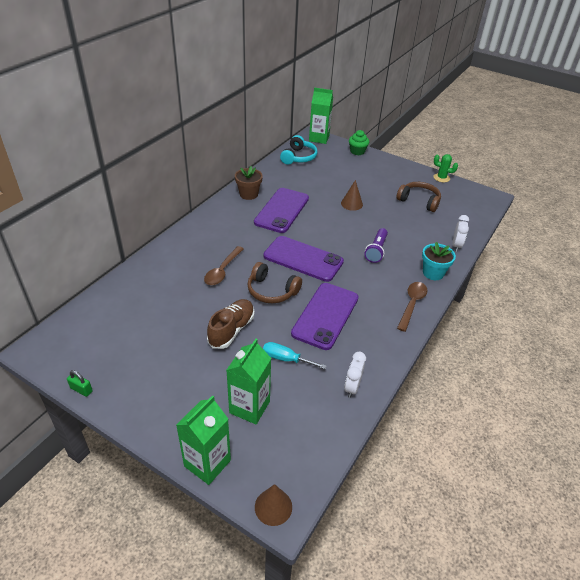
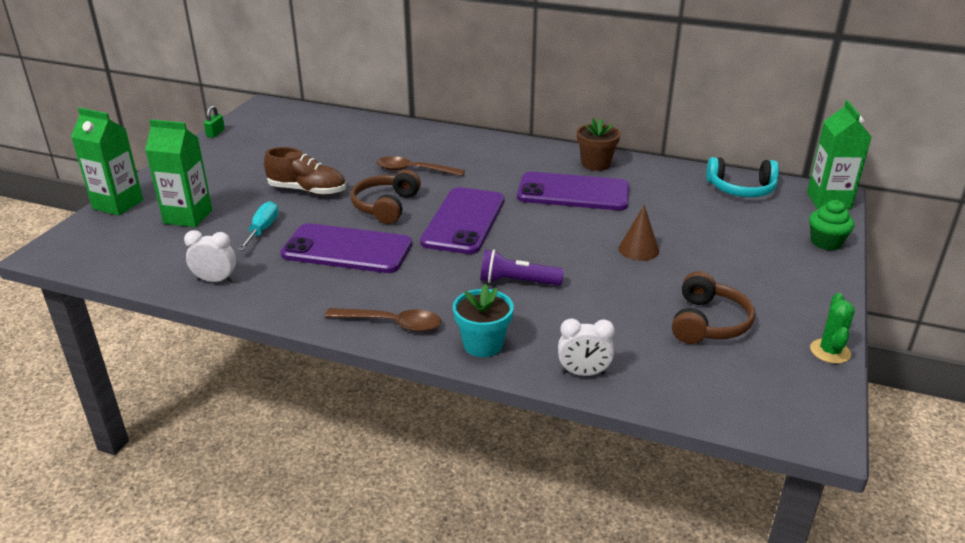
camera: 80 degrees right, 10 degrees down
(273, 507) = (56, 245): brown cone -> none

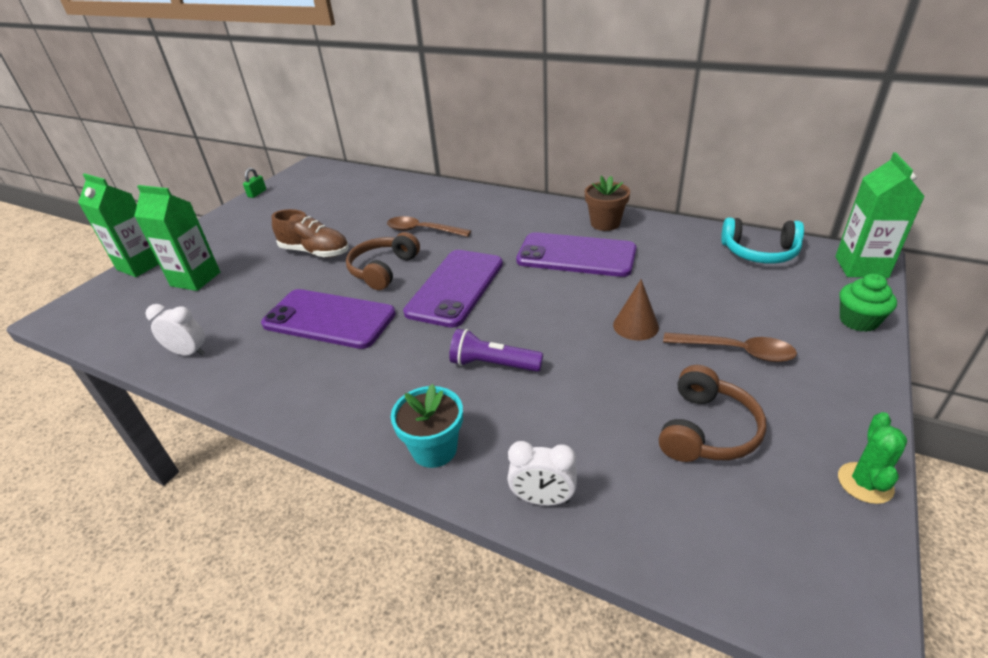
camera: 10 degrees right, 5 degrees up
(262, 230) = (257, 295): turquoise screwdriver -> none
(392, 324) = (343, 415): brown spoon -> brown spoon (736, 351)

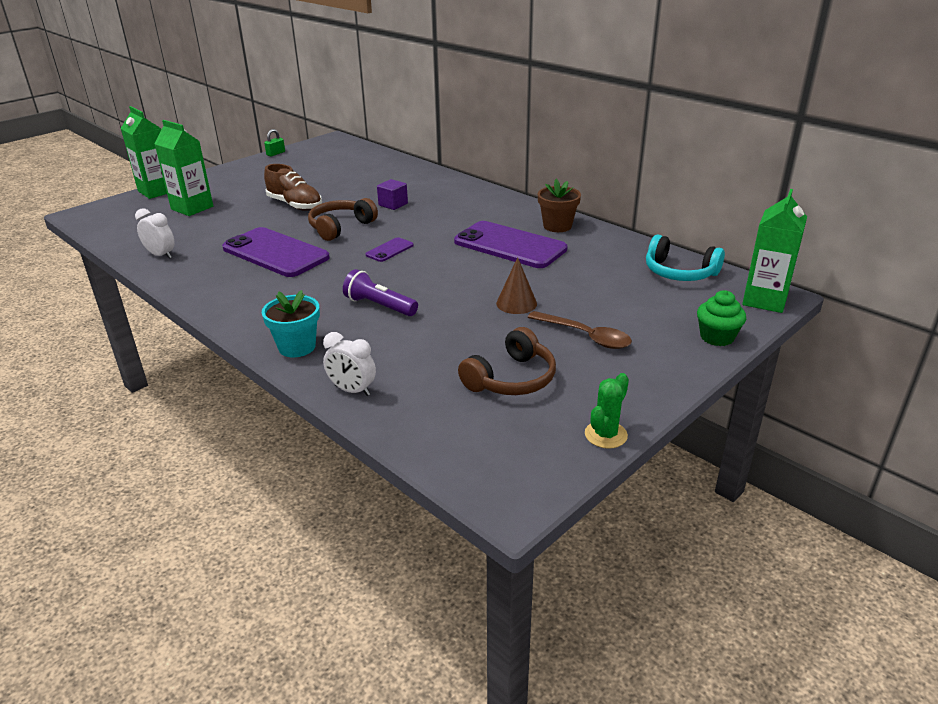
camera: 15 degrees right, 5 degrees down
(422, 230) = (393, 204): brown spoon -> purple cube
(456, 287) = (389, 250): purple phone -> purple phone, size x0.45

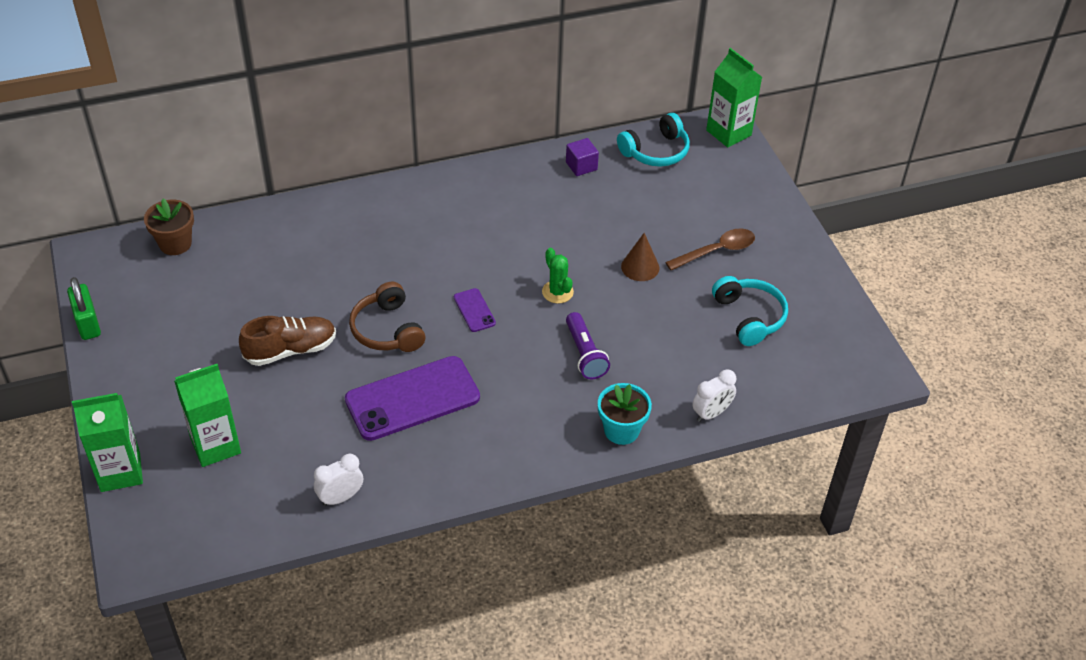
camera: 65 degrees left, 15 degrees up
(276, 153) = (88, 323): green padlock -> green padlock, size x1.63
(379, 306) = (584, 354): purple flashlight -> purple flashlight turned 75 degrees counterclockwise
(393, 204) = (361, 270): purple cube -> purple cube (581, 166)
(510, 245) = (530, 226): purple phone -> none
(511, 379) = (749, 317): brown headphones -> turquoise headphones
(557, 226) = (514, 178): brown flower pot -> brown flower pot (175, 244)
(605, 435) = (841, 299): green cactus -> green cactus (557, 292)
(717, 337) = (761, 185): green cupcake -> none

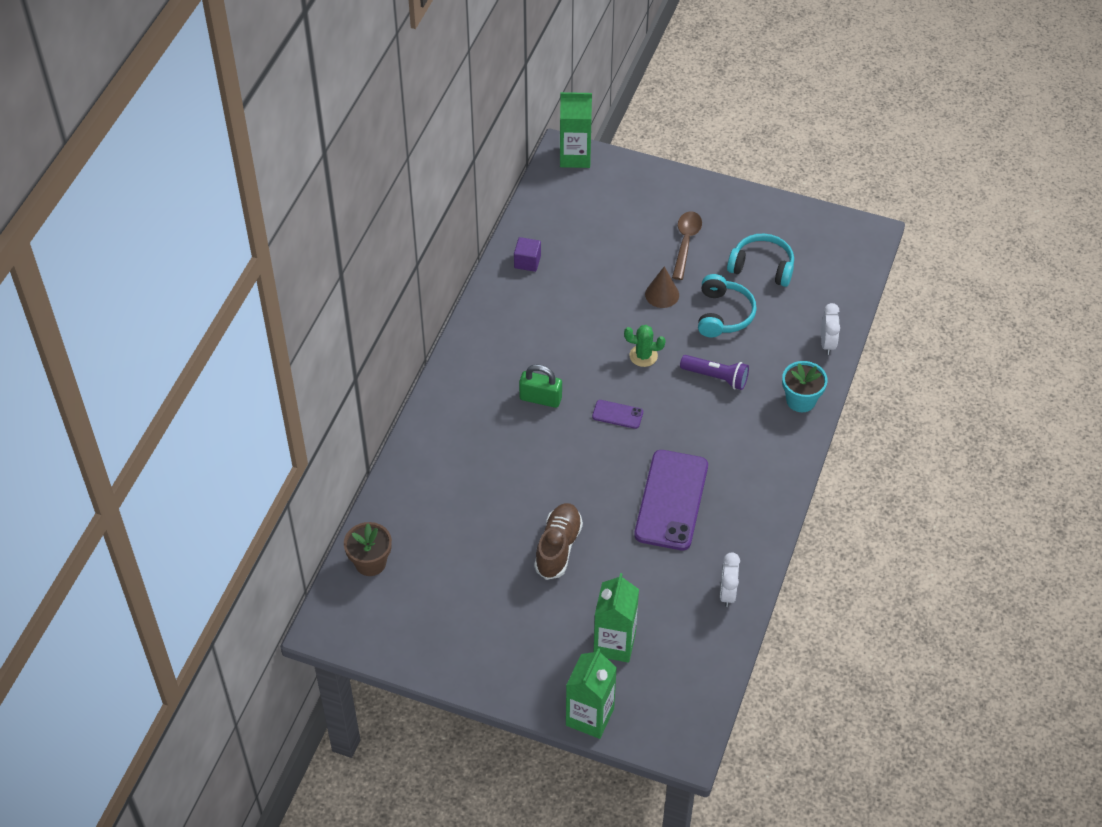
camera: 50 degrees left, 5 degrees up
(88, 323) = (409, 665): green padlock -> green padlock (540, 398)
(387, 330) = (590, 477): brown headphones -> none
(656, 151) = (554, 209): turquoise headphones -> turquoise headphones (723, 314)

